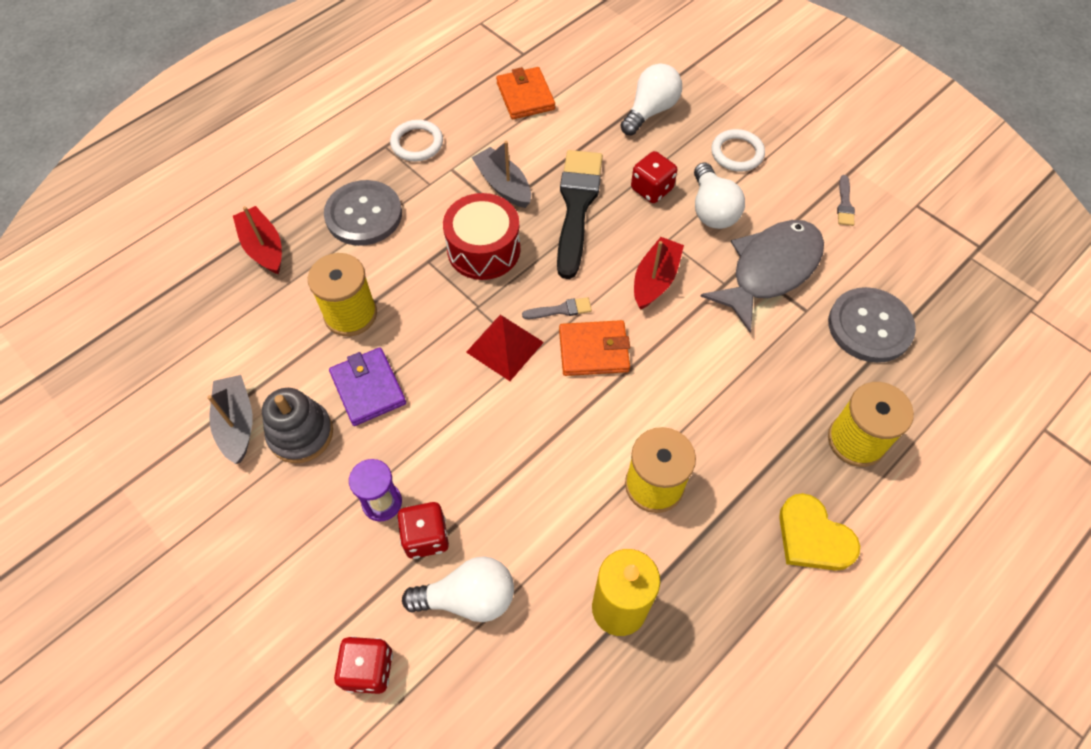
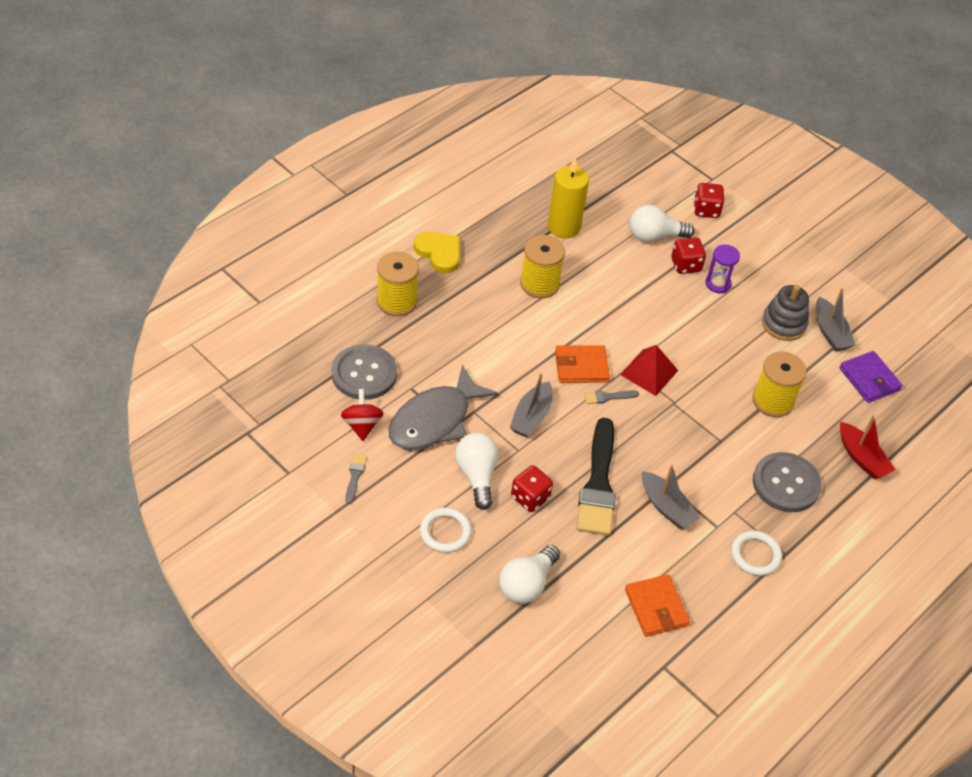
camera: 175 degrees right, 10 degrees down
(368, 388) = (745, 349): purple wallet -> purple wallet (869, 379)
(483, 249) = (676, 448): red drum -> none
(655, 280) = (531, 417): red boat -> grey boat
(853, 260) = (362, 425): none -> red spinning top

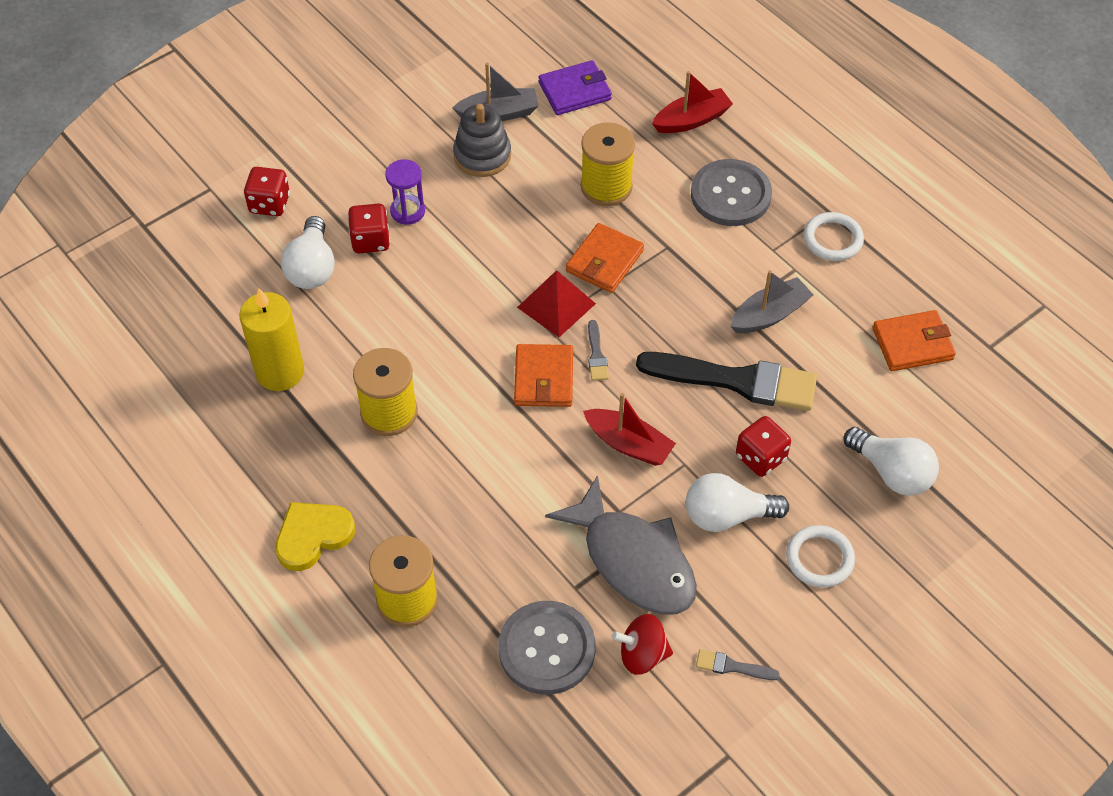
camera: 80 degrees left, 5 degrees up
(531, 417) = (628, 444): grey boat -> red boat
(697, 401) = (604, 261): none -> orange wallet

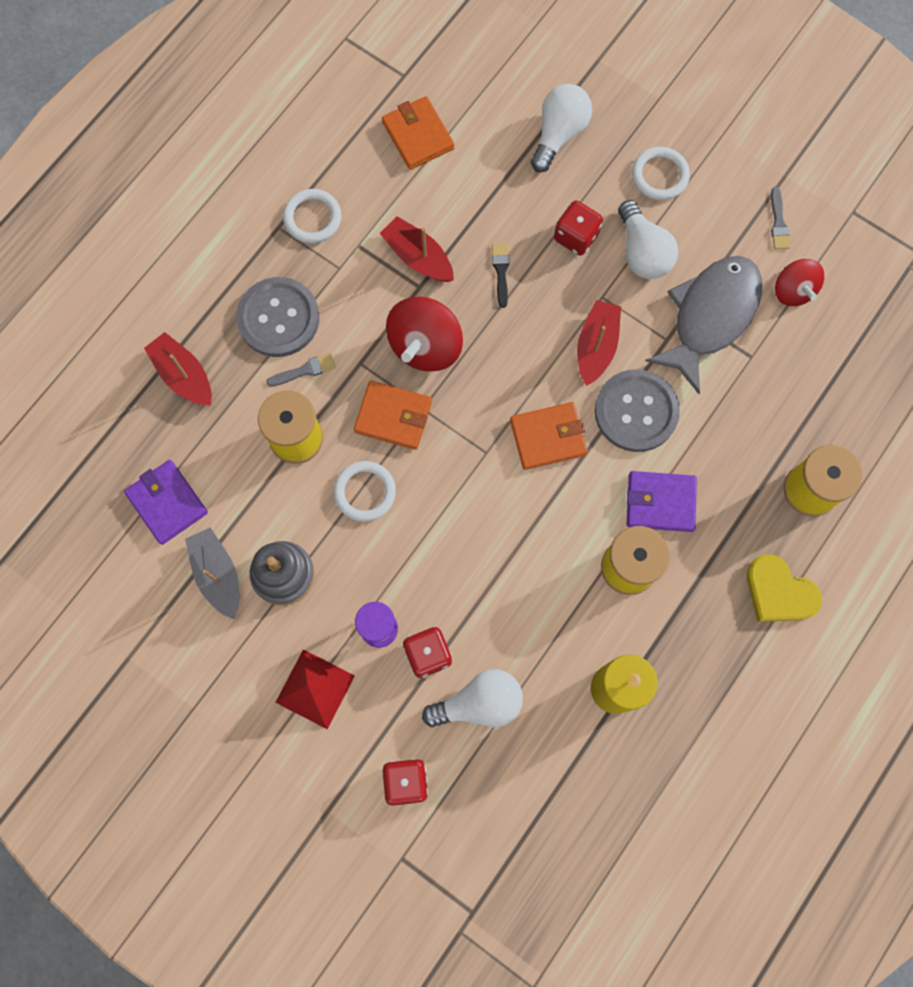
camera: 105 degrees left, 20 degrees up
(443, 457) = (660, 502): none -> purple wallet
(537, 226) = (365, 492): none -> white ring
(546, 649) = (814, 365): grey button -> grey button (636, 411)
(556, 305) = (460, 448): red pyramid -> red pyramid (315, 688)
(596, 354) = (507, 397): grey brush -> grey brush (305, 370)
(670, 300) = (425, 346): none -> red spinning top
(736, 381) = (501, 271): black brush -> black brush, size x0.41
(769, 315) = (418, 257): grey boat -> red boat

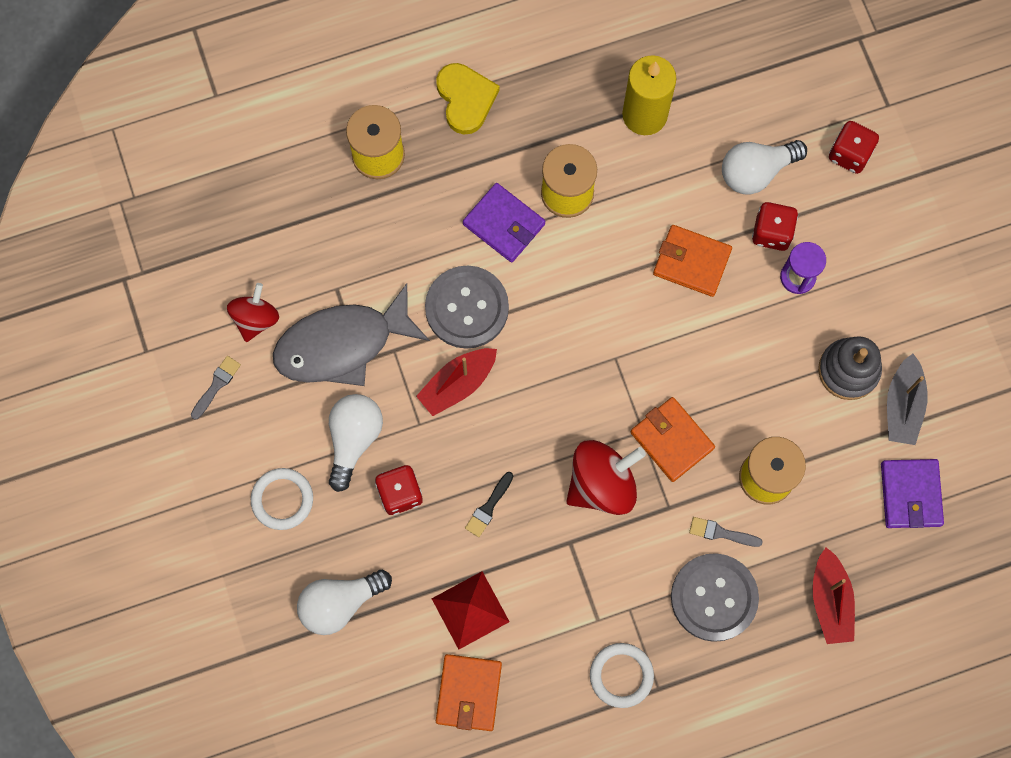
camera: 145 degrees left, 0 degrees up
(315, 688) = (877, 265): red pyramid -> red pyramid (470, 610)
(365, 492) = (738, 392): white ring -> none
(418, 257) = (552, 570): red boat -> none
(479, 703) = (756, 172): white light bulb -> white light bulb turned 45 degrees counterclockwise
(548, 437) = (555, 336): orange wallet -> orange wallet (691, 262)

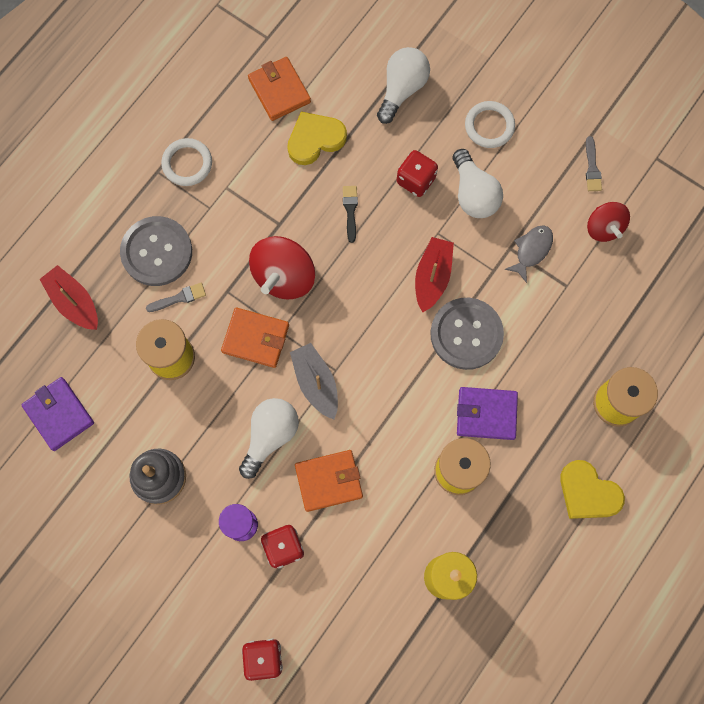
camera: 145 degrees right, 0 degrees up
(342, 344) = (531, 250): grey fish -> grey fish, size x0.48
(470, 610) = (315, 139): red pyramid -> yellow heart
(756, 172) = (327, 590): white light bulb -> white light bulb (270, 436)
(903, 405) = (102, 477): grey boat -> grey boat (316, 383)

